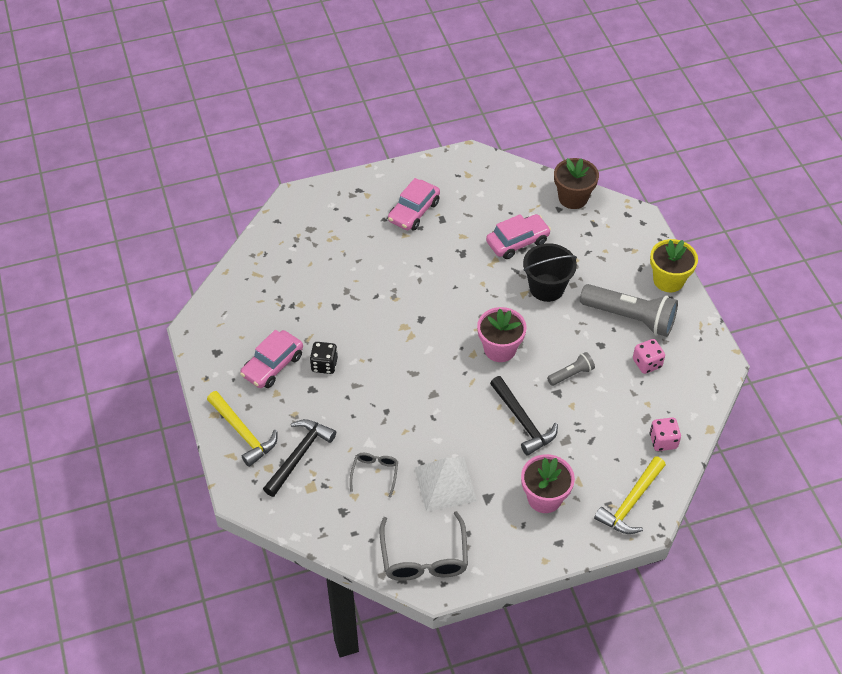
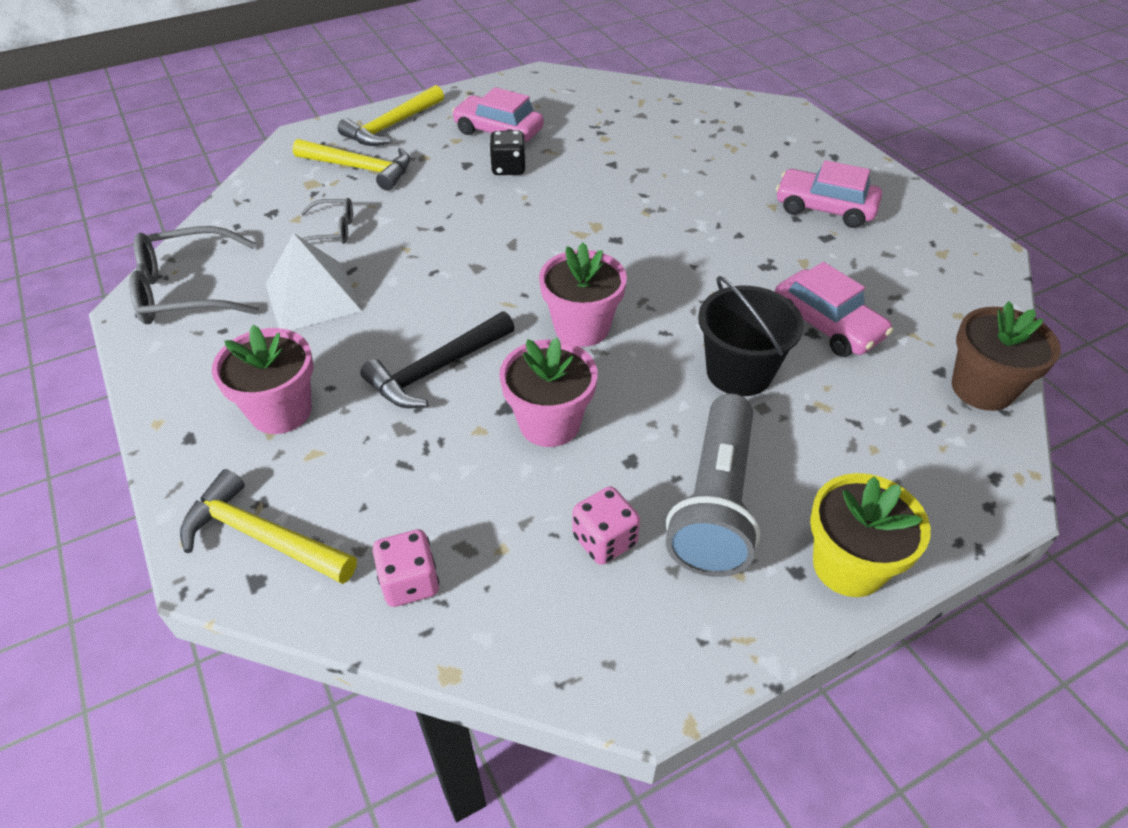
camera: 80 degrees right, 5 degrees down
(299, 455) = (360, 168): black hammer -> yellow hammer
(571, 374) = (549, 423): grey flashlight -> pink flower pot

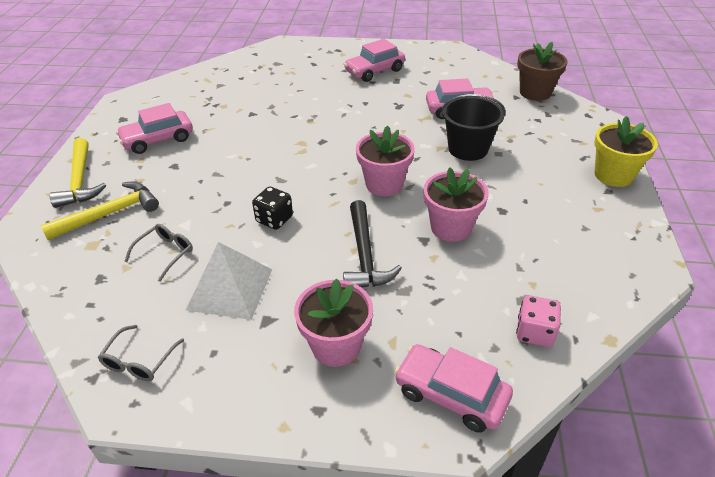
camera: 55 degrees left, 5 degrees down
(187, 291) = (139, 361): grey glasses -> grey glasses, size x0.55
(262, 537) = (451, 395): yellow hammer -> pink car
(508, 168) = (203, 151): black dice -> black dice (274, 219)
(604, 540) = (551, 243): pink dice -> none
(715, 503) = (551, 196): grey flashlight -> none

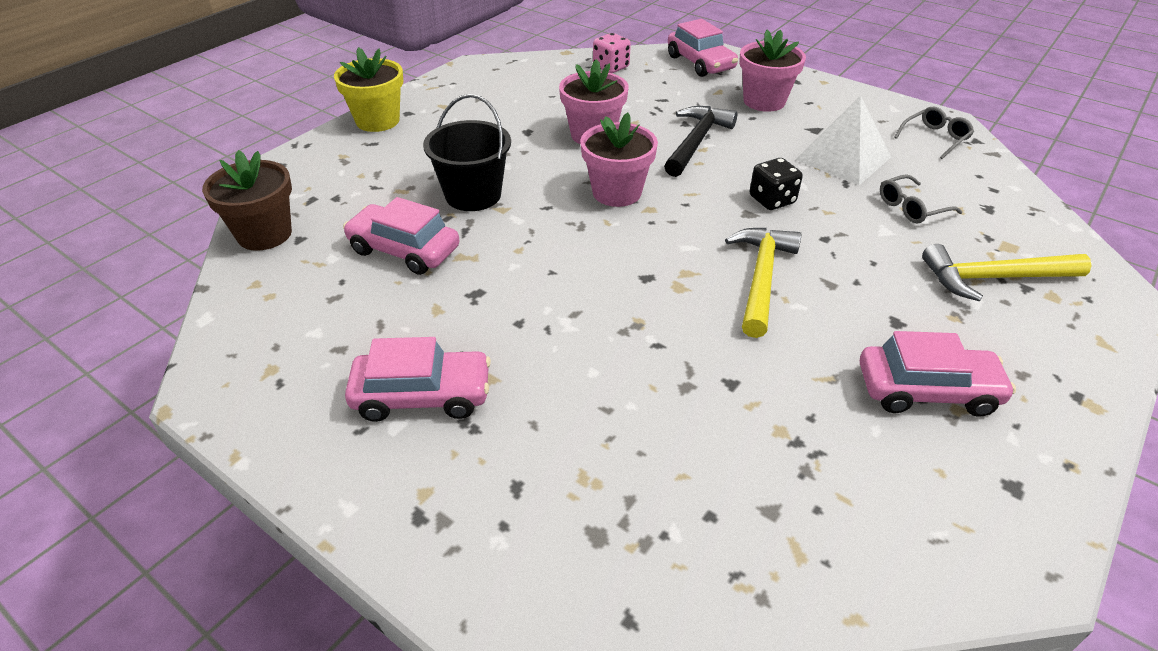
camera: 150 degrees left, 0 degrees up
(80, 180) = (1061, 352): yellow hammer -> yellow hammer (761, 278)

